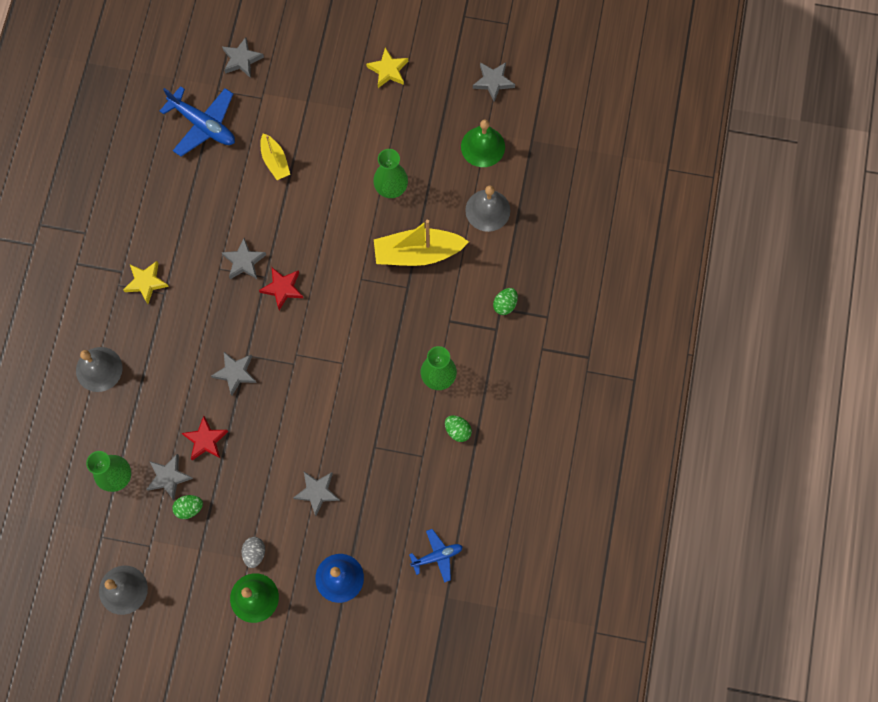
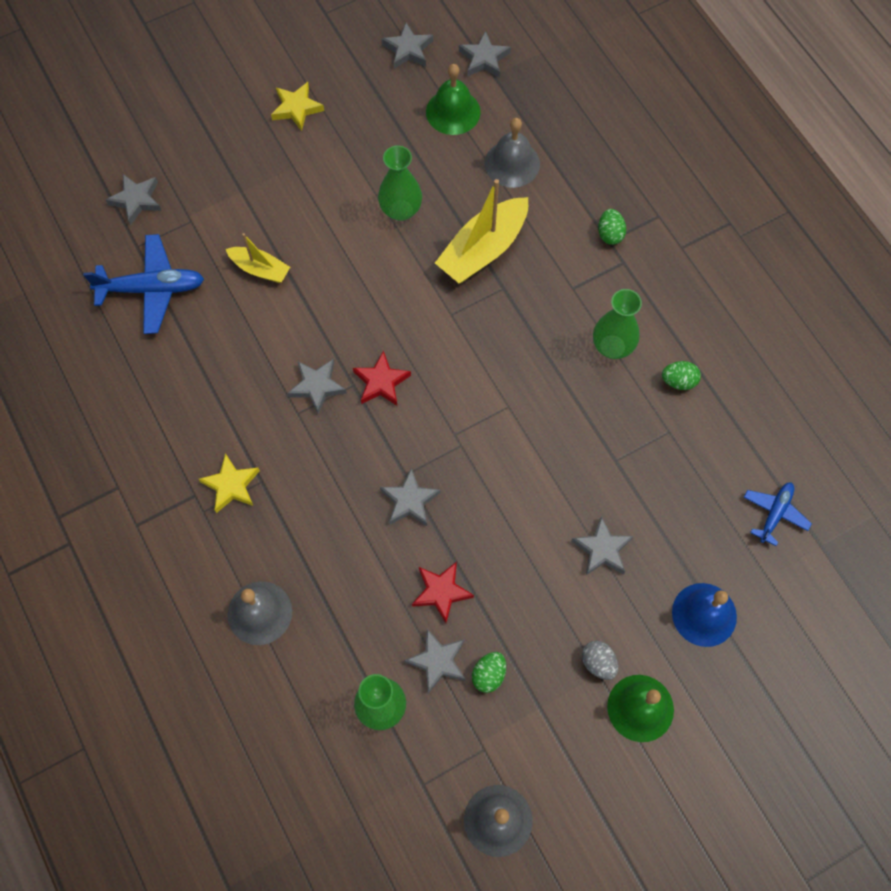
camera: 40 degrees left, 5 degrees down
(536, 125) = (484, 59): none -> grey star

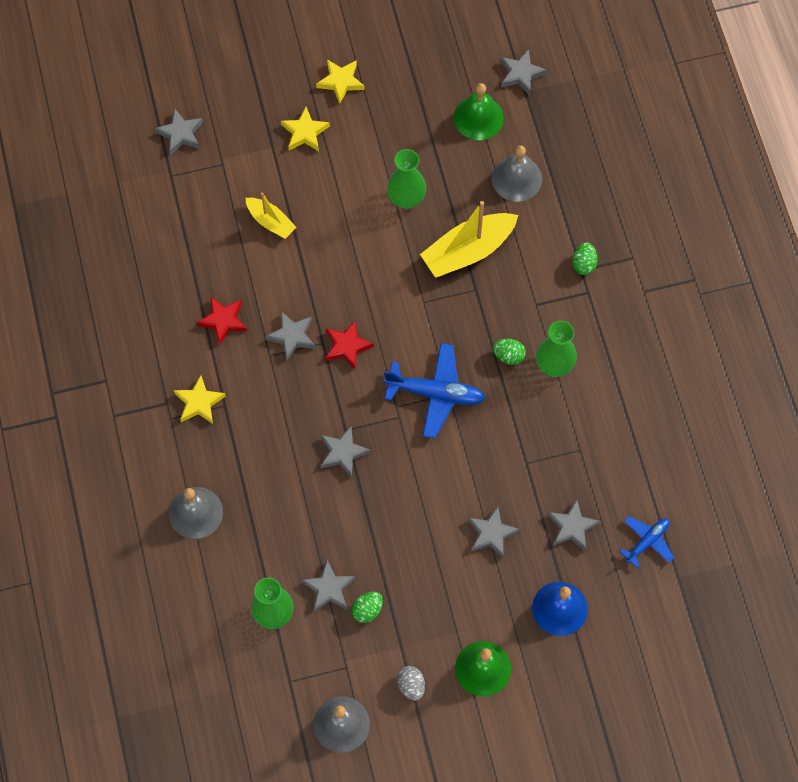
camera: 15 degrees right, 0 degrees up
(152, 289) = (174, 217): blue plane -> blue plane (435, 393)
(272, 168) = (305, 132): none -> yellow star
(408, 49) = (455, 49): grey star -> grey star (572, 527)
(441, 592) = (347, 534): red star -> red star (223, 321)
(598, 663) = (459, 624): grey egg -> grey egg (411, 685)
(678, 381) = (602, 409): green egg -> green egg (508, 356)

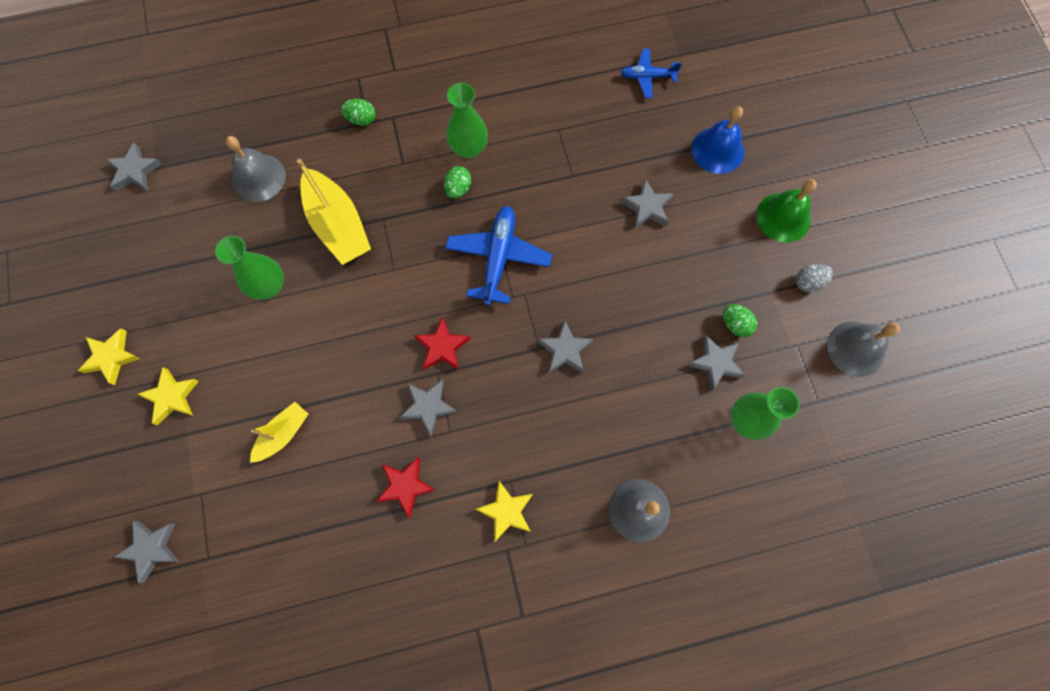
camera: 90 degrees left, 5 degrees up
(478, 117) = (181, 213): green bell -> none
(572, 527) = (636, 137): grey star -> none
(647, 541) = (647, 77): blue plane -> blue plane turned 45 degrees counterclockwise

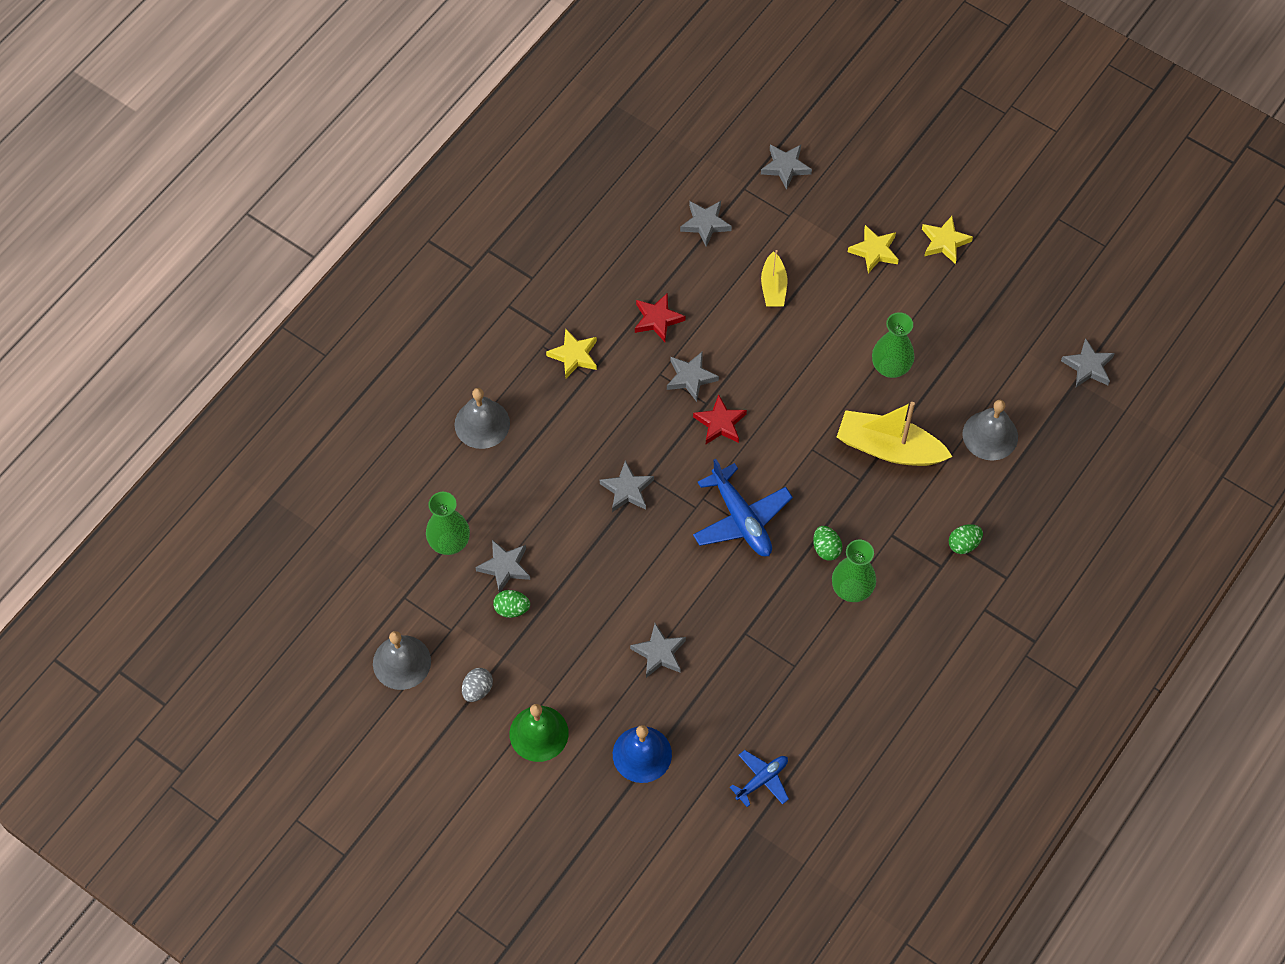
camera: 140 degrees right, 10 degrees down
(276, 550) = (705, 224): none -> grey star

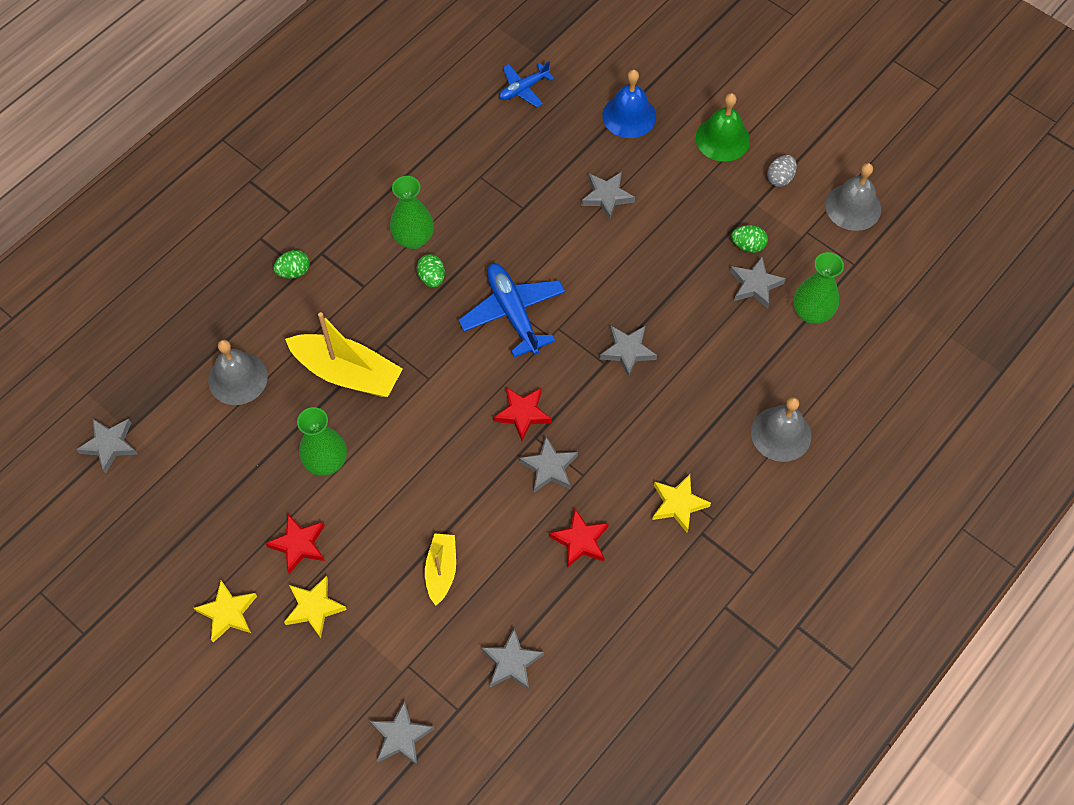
camera: 175 degrees left, 0 degrees up
(898, 298) = (299, 545): none -> red star

